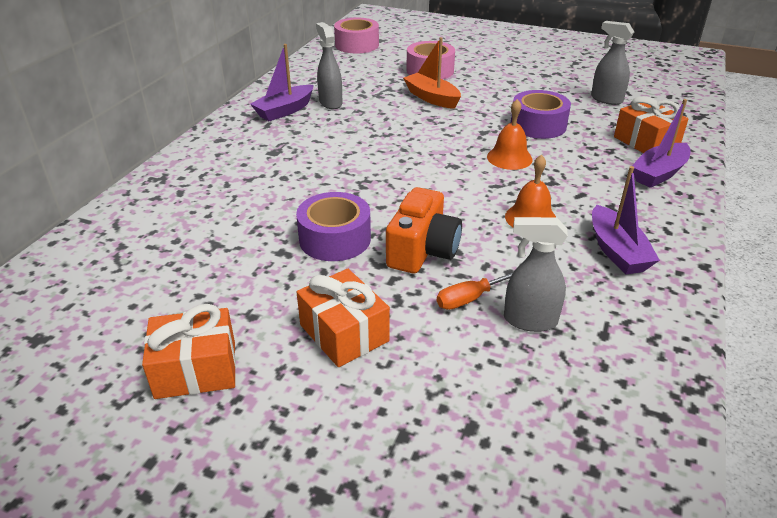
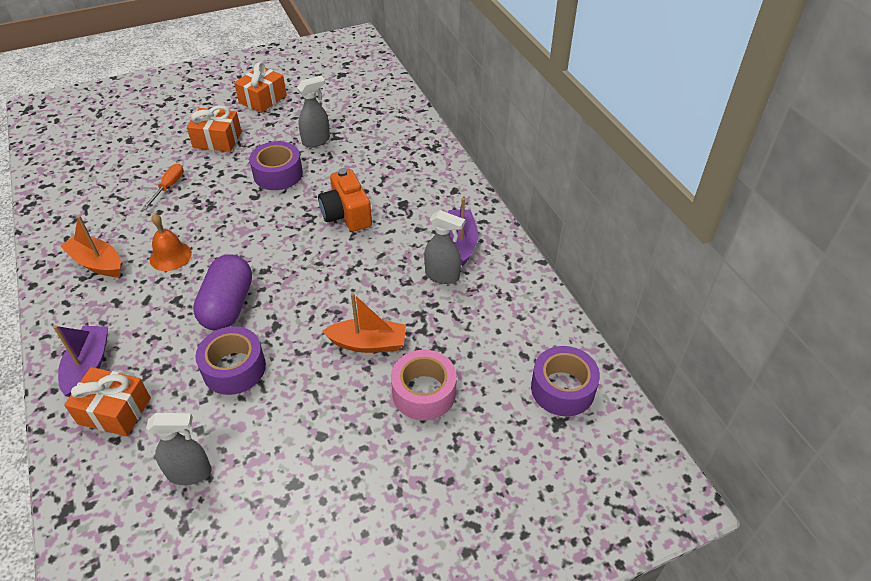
camera: 135 degrees right, 10 degrees up
(357, 45) = (562, 389): pink tape -> purple tape
(422, 251) = (220, 195): orange camera -> orange camera (346, 214)
(509, 158) = (228, 306): orange bell -> purple capsule
(529, 320) = (129, 192): grey spray bottle -> grey spray bottle (316, 141)
(617, 251) = (97, 263): purple boat -> orange boat

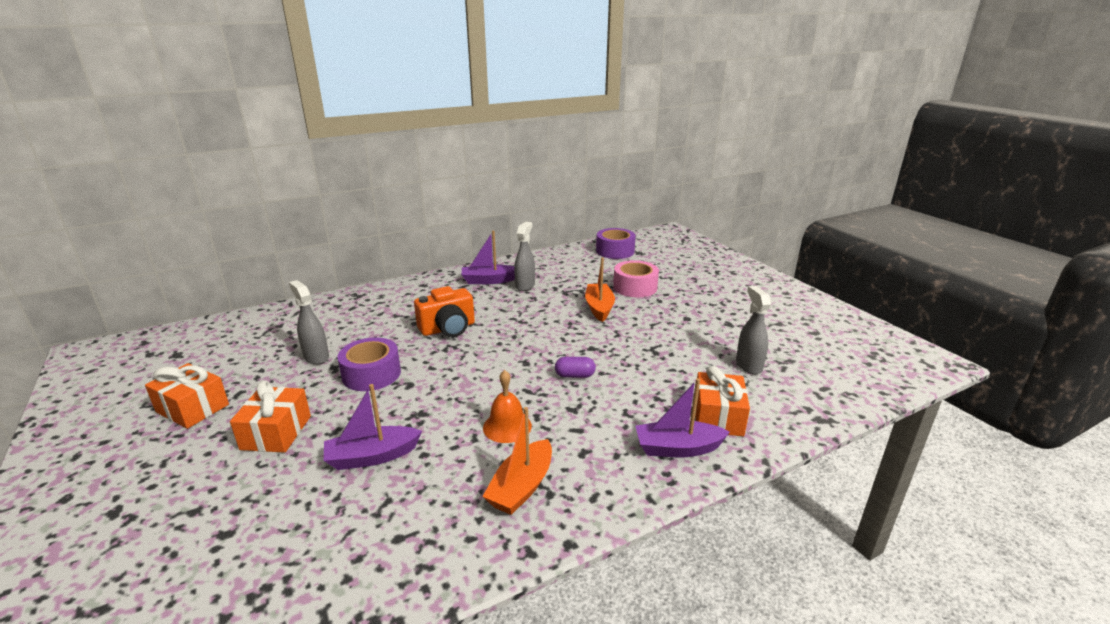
camera: 95 degrees left, 20 degrees down
(169, 187) = (372, 456): orange screwdriver -> purple boat
(228, 306) = (575, 375): purple capsule -> purple capsule, size x0.48
(234, 368) = (644, 361): purple tape -> none

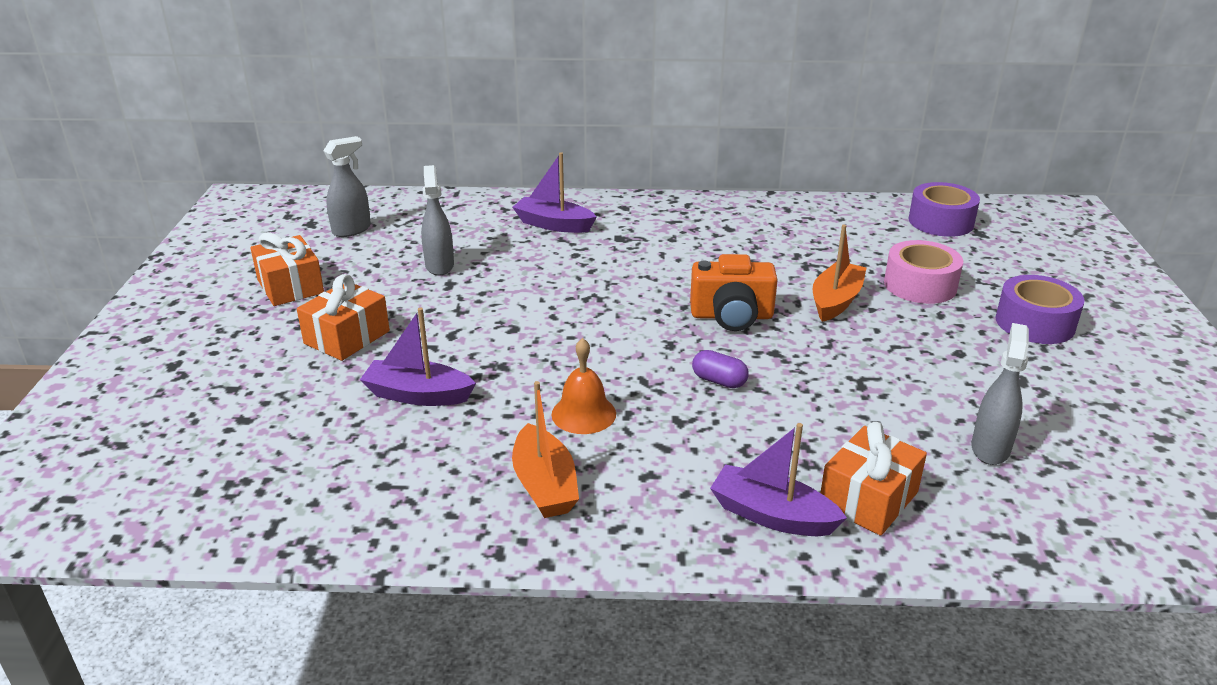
camera: 30 degrees right, 5 degrees up
(371, 374) = (482, 304): purple tape -> purple tape (1034, 323)
(448, 328) = (609, 273): orange camera -> orange camera (731, 316)
(489, 280) = (713, 222): purple boat -> purple boat (553, 224)
(521, 487) = (544, 485): orange boat -> orange boat turned 75 degrees counterclockwise
(525, 285) = (757, 241): grey spray bottle -> grey spray bottle (352, 230)

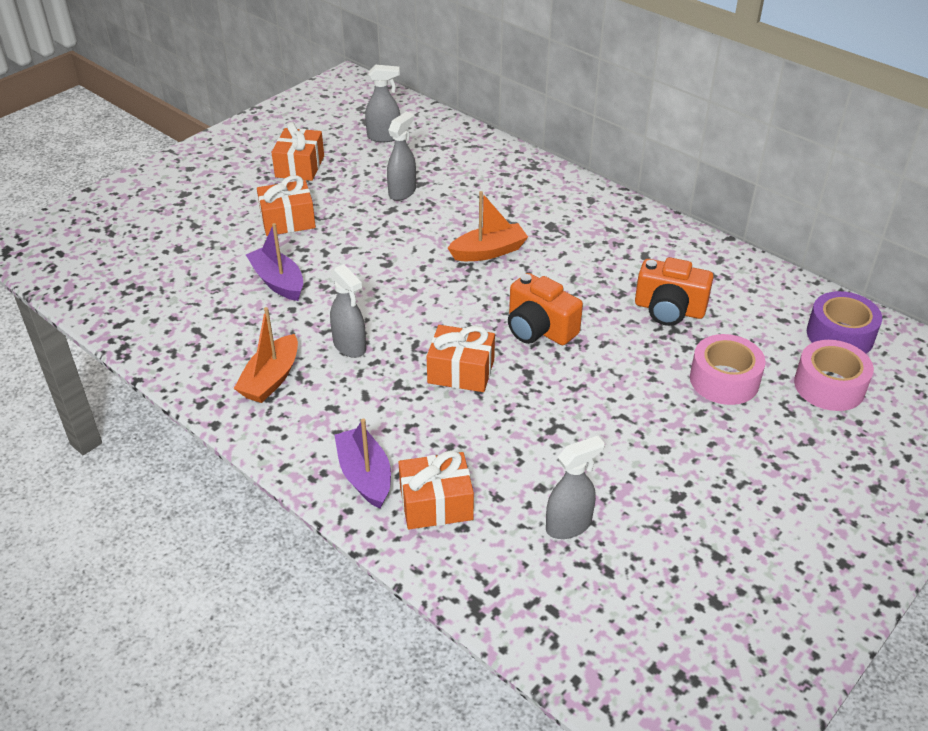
camera: 40 degrees right, 10 degrees up
(553, 224) = (519, 192): purple boat -> none
(583, 414) = (350, 346): orange bell -> grey spray bottle
(719, 381) = (461, 371): purple capsule -> orange gift
(806, 256) = (669, 309): none -> orange camera
(836, 301) = (634, 357): orange boat -> orange boat (489, 251)
(987, 256) = (829, 386): none -> pink tape
(1034, 323) = (769, 462): purple tape -> none

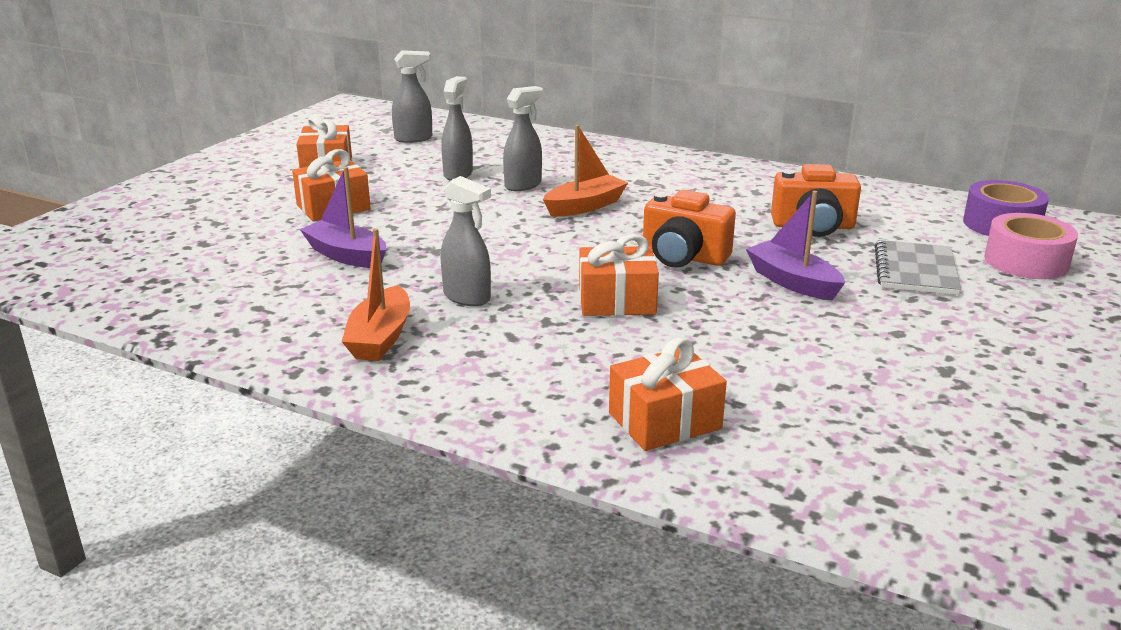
camera: 15 degrees left, 15 degrees down
(365, 476) = (555, 408): purple boat -> purple boat (792, 282)
(569, 525) = (843, 415): grey spray bottle -> grey spray bottle (523, 185)
(724, 380) = (915, 271): pink tape -> grey notebook

